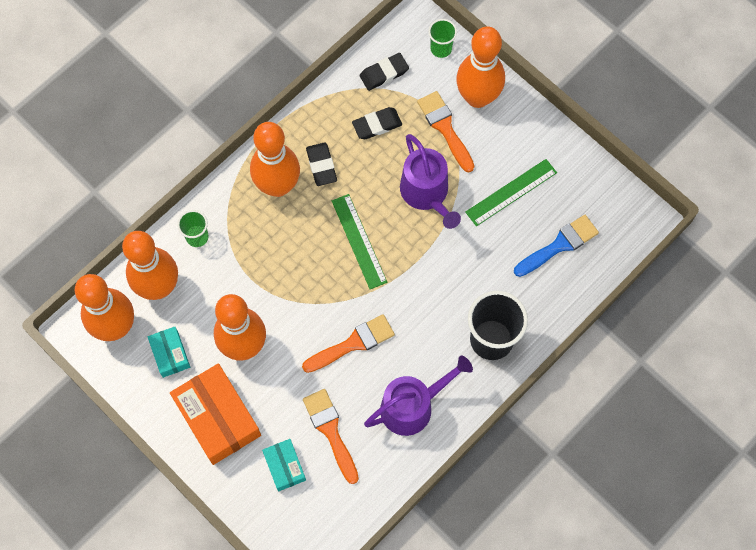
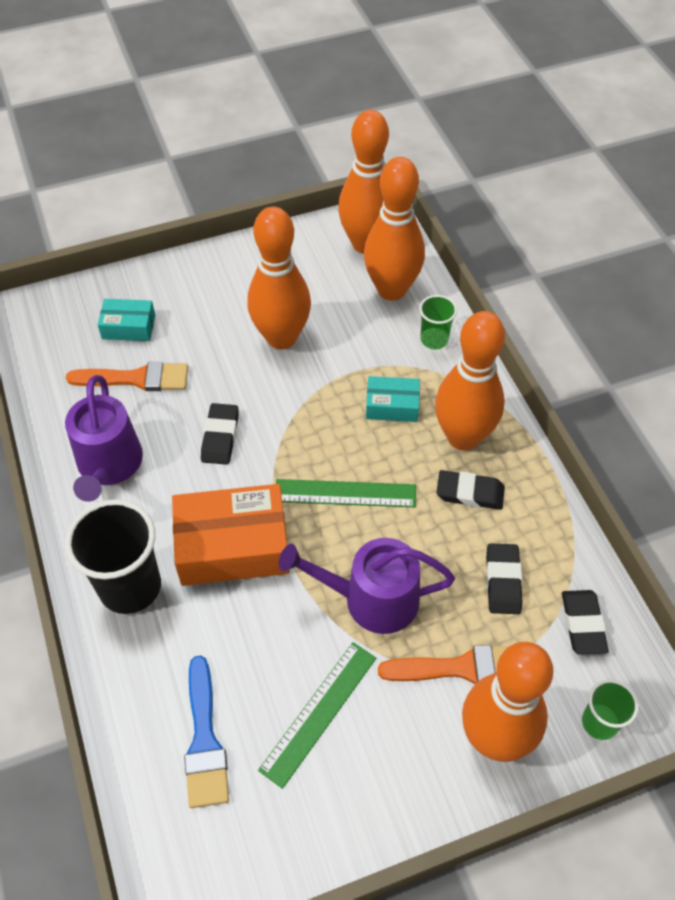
camera: 115 degrees right, 15 degrees down
(170, 354) = (310, 276): turquoise box -> turquoise box (392, 406)
(217, 418) = (217, 291): orange box -> orange box (233, 545)
(353, 343) = (220, 437): orange brush -> black eraser
(511, 192) = (319, 712): green ruler -> green ruler turned 45 degrees clockwise

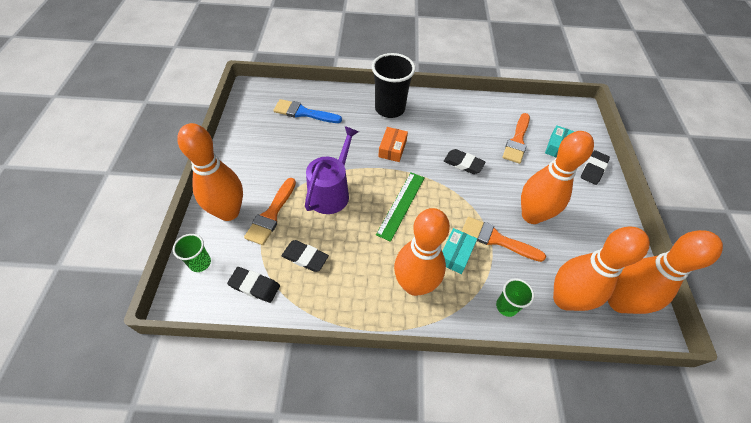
camera: 110 degrees right, 0 degrees up
(109, 465) = (462, 117): purple watering can -> none
(233, 545) = (392, 149): orange box -> orange box, size x0.53
(319, 712) = (289, 152): green ruler -> none
(343, 367) = (497, 239): none -> orange brush
(470, 493) = (371, 268): black eraser -> black eraser (593, 169)

